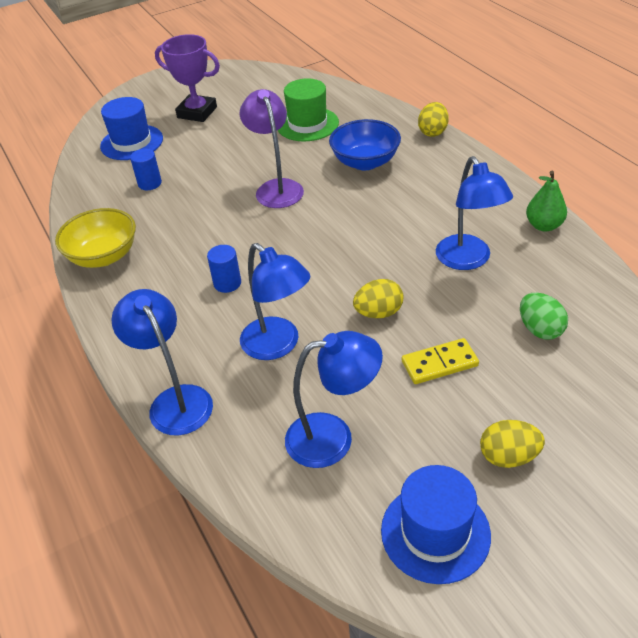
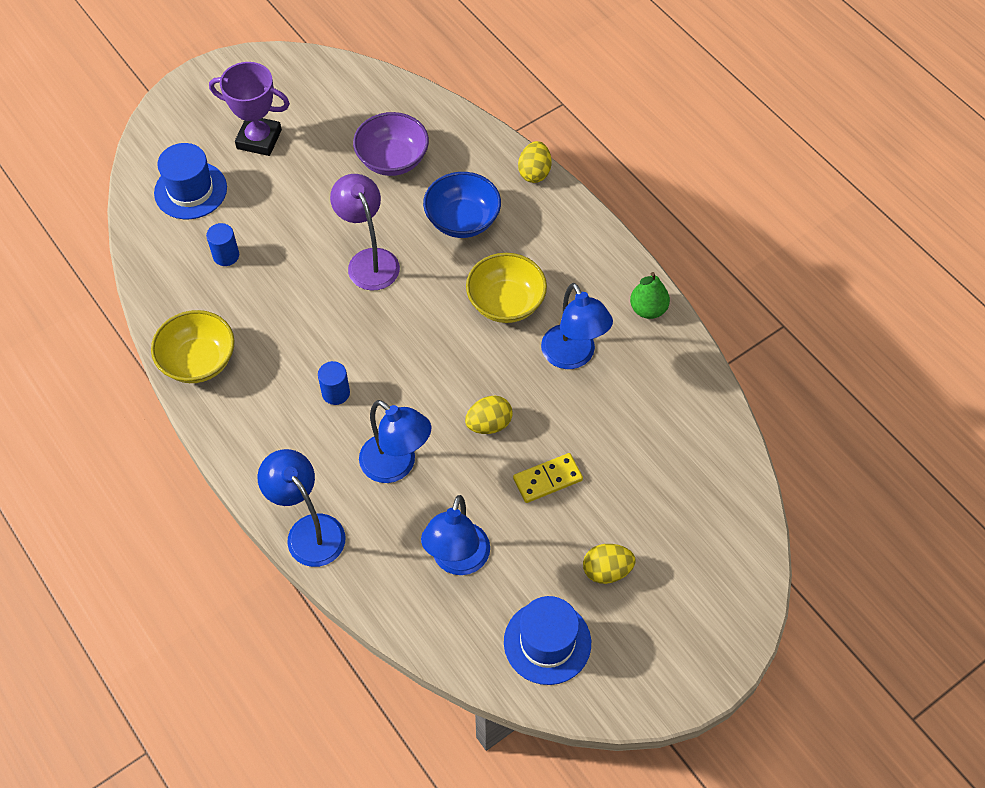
camera: 10 degrees left, 15 degrees up
(307, 124) = (392, 160): green hat -> purple bowl
(333, 437) = (457, 561): blue lamp -> blue lamp turned 120 degrees clockwise
(402, 219) = (506, 303): none -> yellow bowl
(540, 329) = (638, 438): green egg -> none

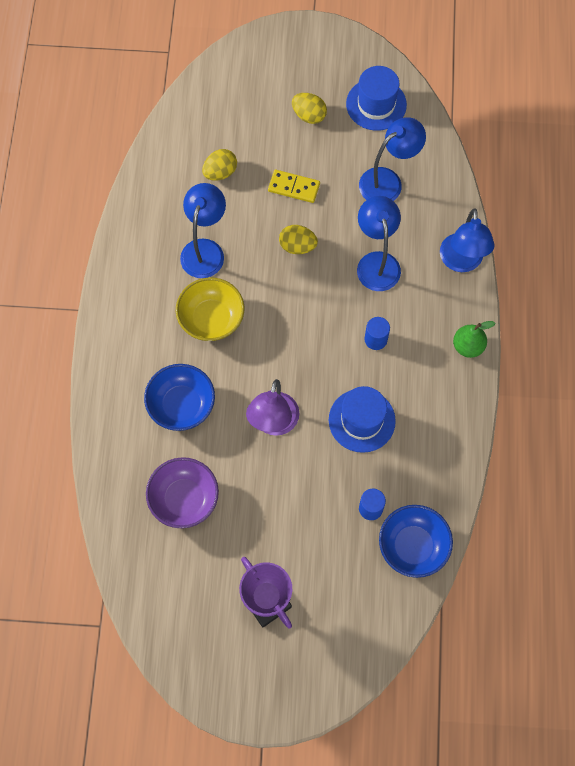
camera: 140 degrees left, 10 degrees up
(165, 253) = (413, 546): none -> blue bowl
(190, 190) = (355, 593): blue hat -> blue hat (361, 420)
(198, 361) = (450, 433): yellow bowl -> none
(534, 172) = (95, 405): yellow egg -> yellow egg (220, 172)
(648, 309) = (127, 244): green pear -> green pear (468, 346)

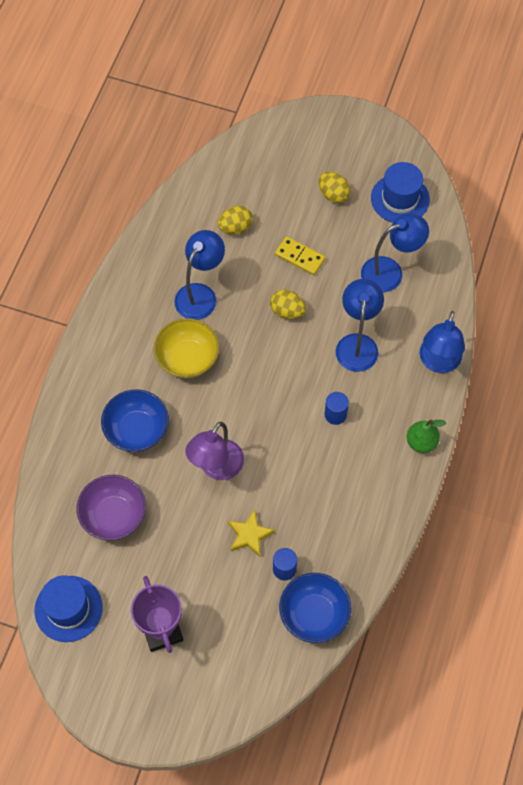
camera: 15 degrees right, 5 degrees down
(326, 483) = (249, 535): none -> yellow star
(361, 420) = (300, 486): blue hat -> blue hat (68, 608)

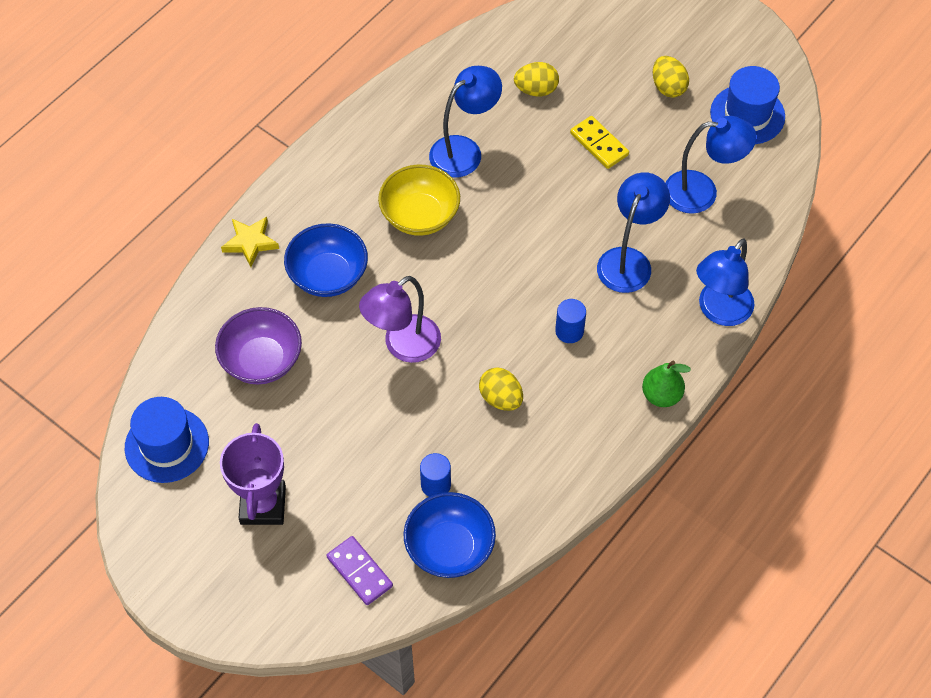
camera: 20 degrees right, 5 degrees down
(249, 535) = (410, 433): yellow star -> yellow star (250, 242)
(255, 657) = (359, 572): none -> purple domino
(287, 311) = (559, 199): yellow egg -> yellow egg (501, 398)

